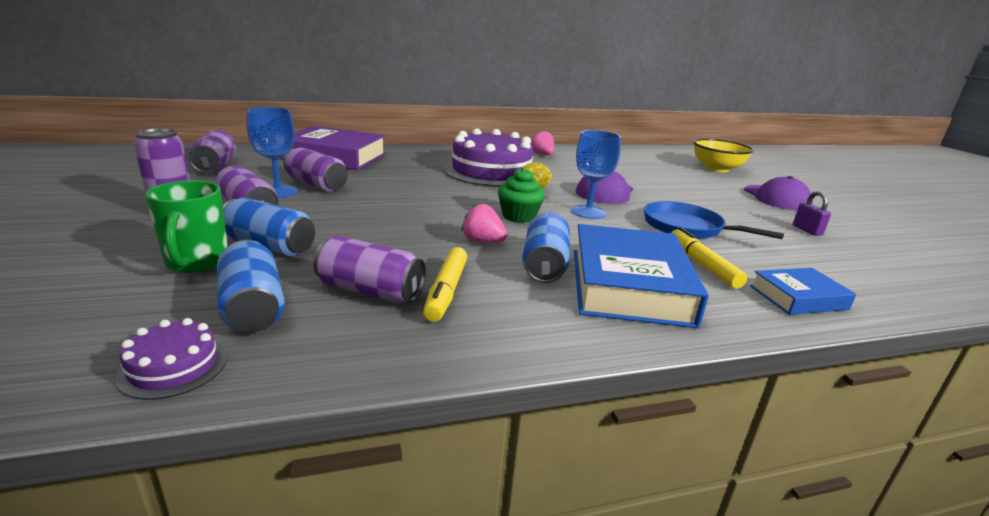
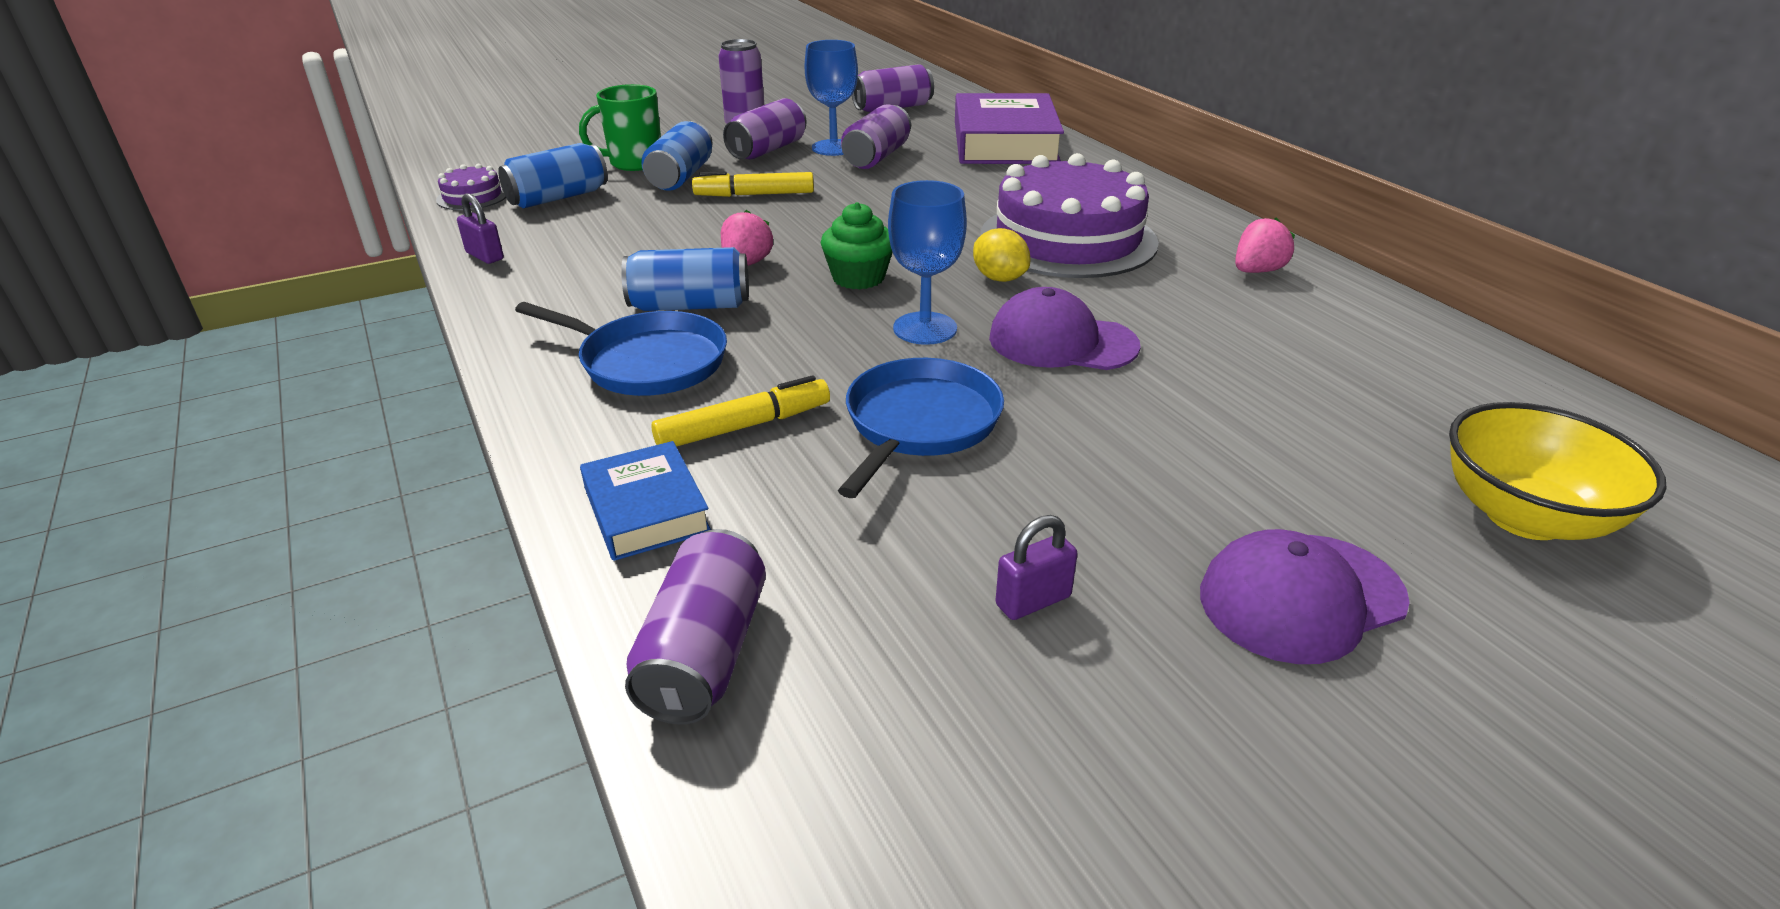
camera: 80 degrees right, 10 degrees up
(370, 291) = (596, 231): purple can -> purple can (704, 653)
(390, 355) = (484, 256): none -> purple padlock
(446, 291) = (604, 261): yellow marker -> yellow marker (754, 195)
(628, 285) = (648, 362): blue book -> blue pan

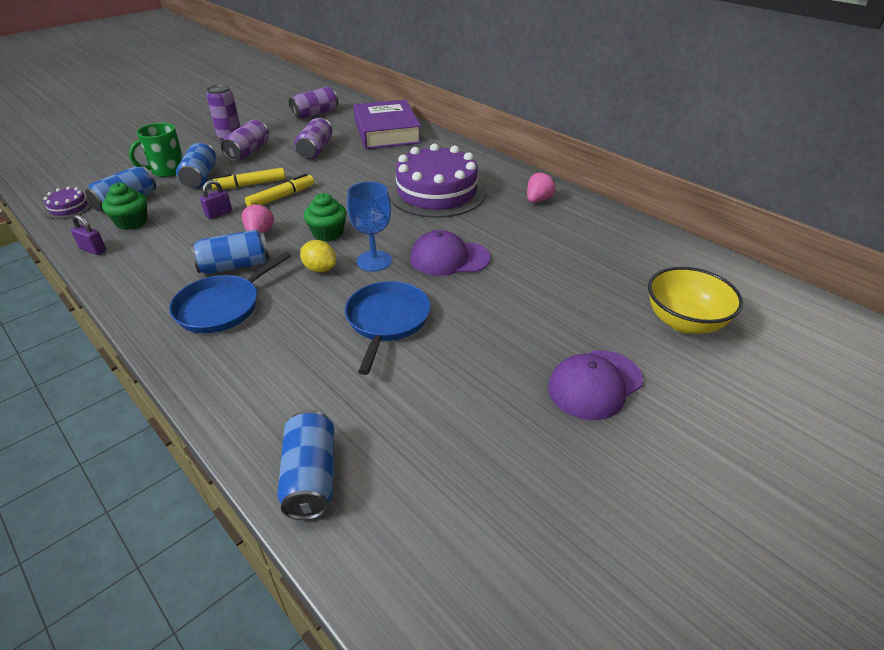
camera: 15 degrees left, 5 degrees up
(555, 226) = (132, 222): none -> green cupcake
(646, 510) = (252, 400): blue book -> none
(648, 362) = (222, 307): blue pan -> blue pan turned 120 degrees clockwise
(704, 653) = (311, 477): purple can -> blue can
(744, 426) = (291, 339): yellow marker -> yellow marker (281, 197)
(834, 148) = (288, 146): blue goblet -> none
(999, 278) = (406, 223): yellow lemon -> yellow lemon (320, 269)
(1033, 601) = (470, 412): purple padlock -> purple padlock (218, 213)

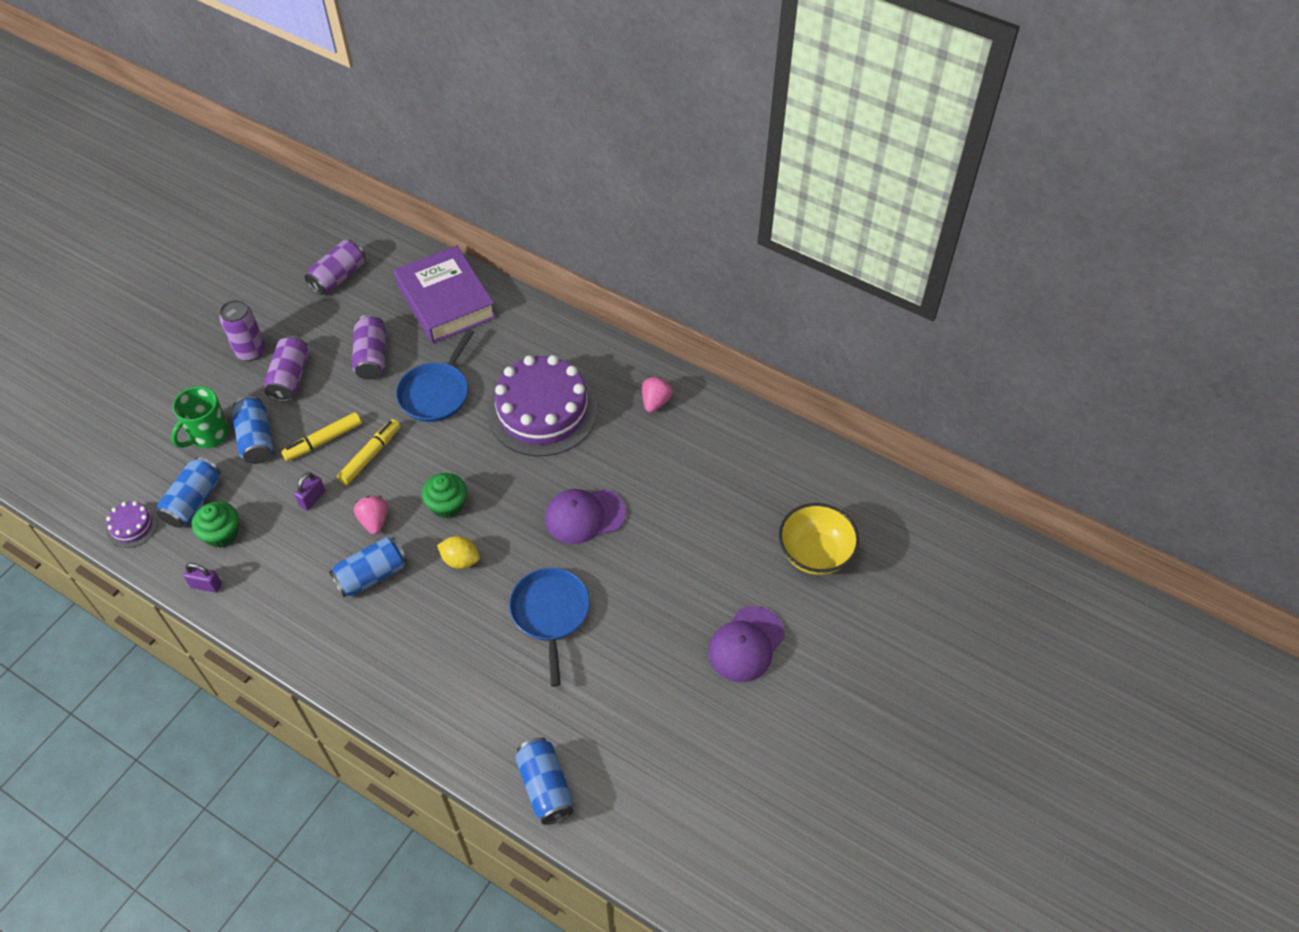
camera: 15 degrees left, 15 degrees up
(222, 307) = (386, 632): blue pan -> blue pan (436, 393)
(374, 261) = (510, 536): blue goblet -> none

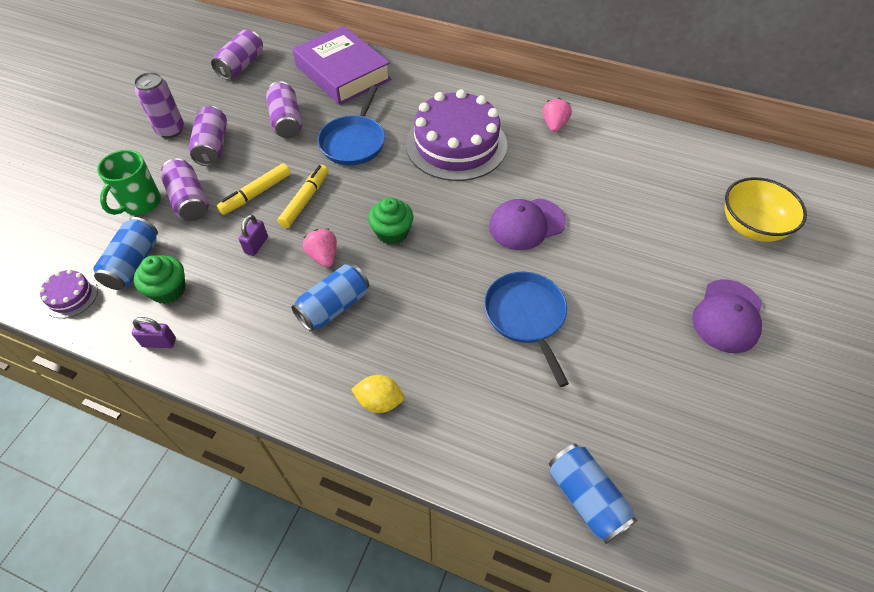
camera: 10 degrees left, 0 degrees up
(256, 439) = (189, 200): blue can -> purple can
(460, 560) = (420, 280): yellow lemon -> yellow lemon (379, 401)

